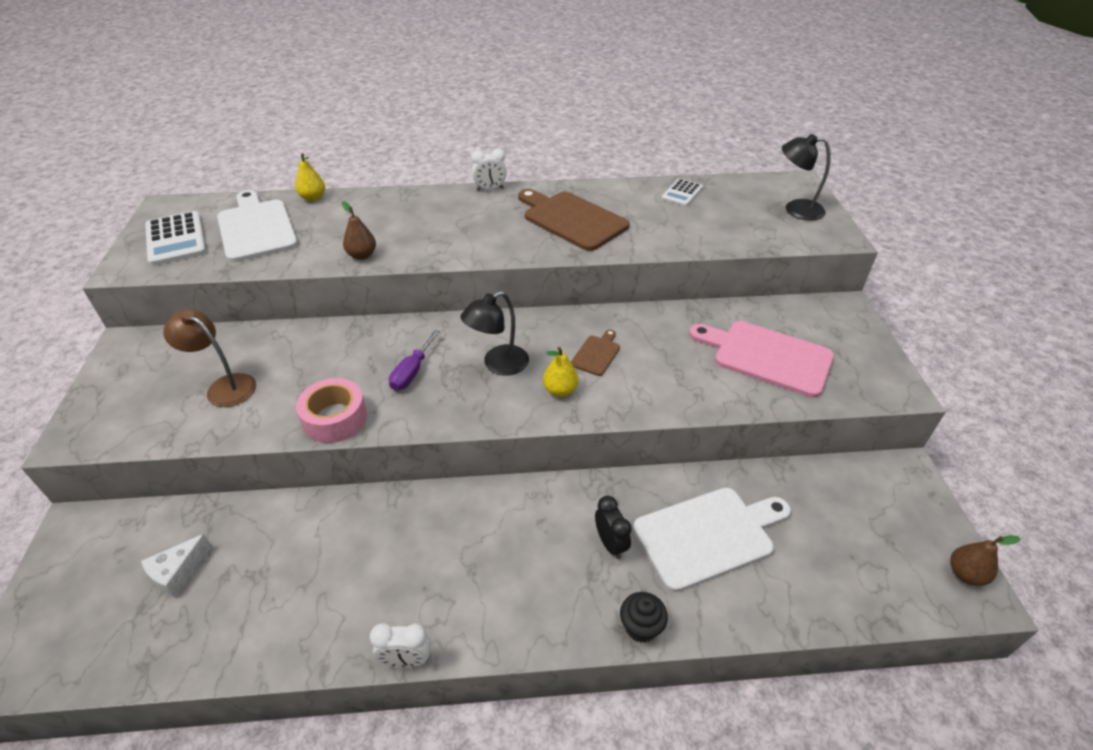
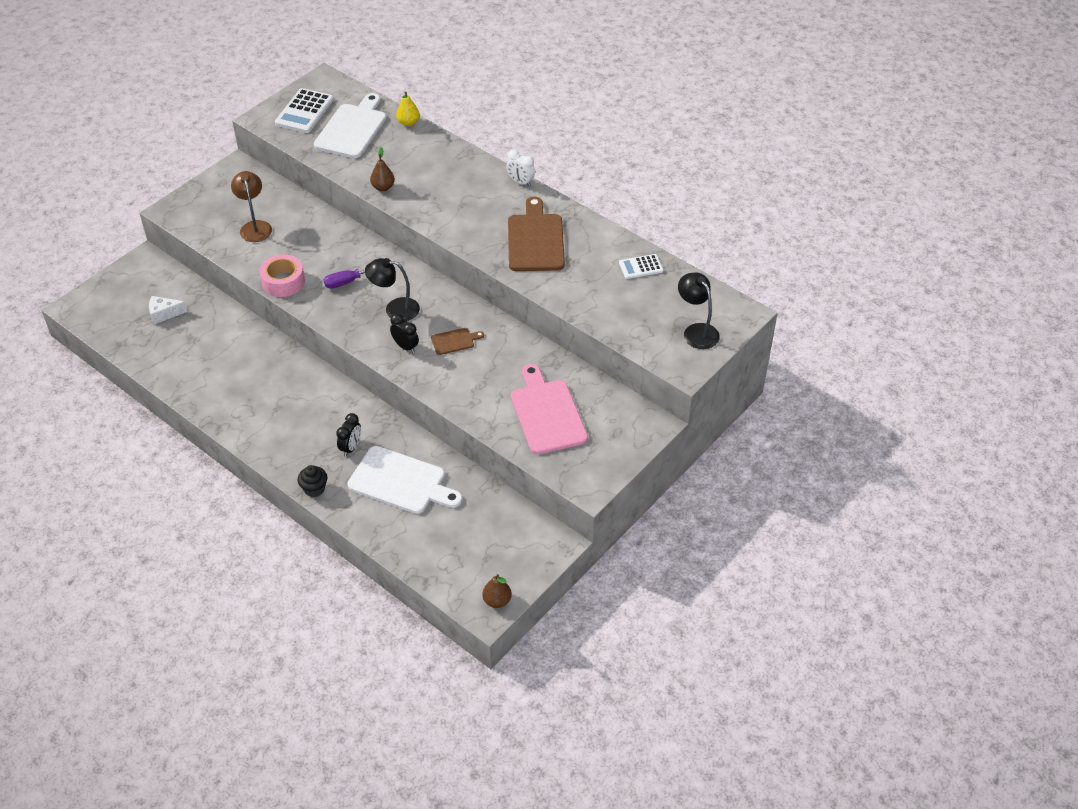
camera: 45 degrees right, 5 degrees up
(406, 660) = (209, 421): white clock -> none
(560, 390) = (405, 347): yellow pear -> black clock

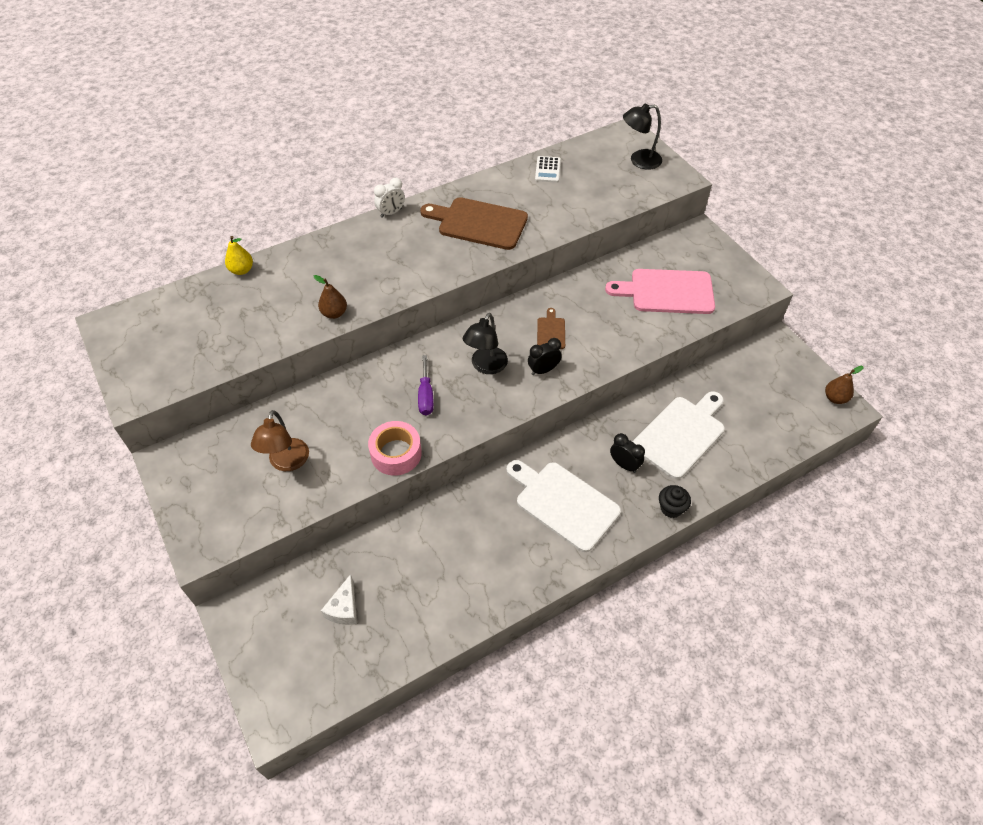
camera: 70 degrees left, 5 degrees up
(255, 226) = (287, 462): brown lamp -> brown lamp turned 90 degrees counterclockwise
(304, 111) = (153, 353): white calculator -> none
(352, 129) = (218, 317): white cutting board -> white cutting board (564, 503)

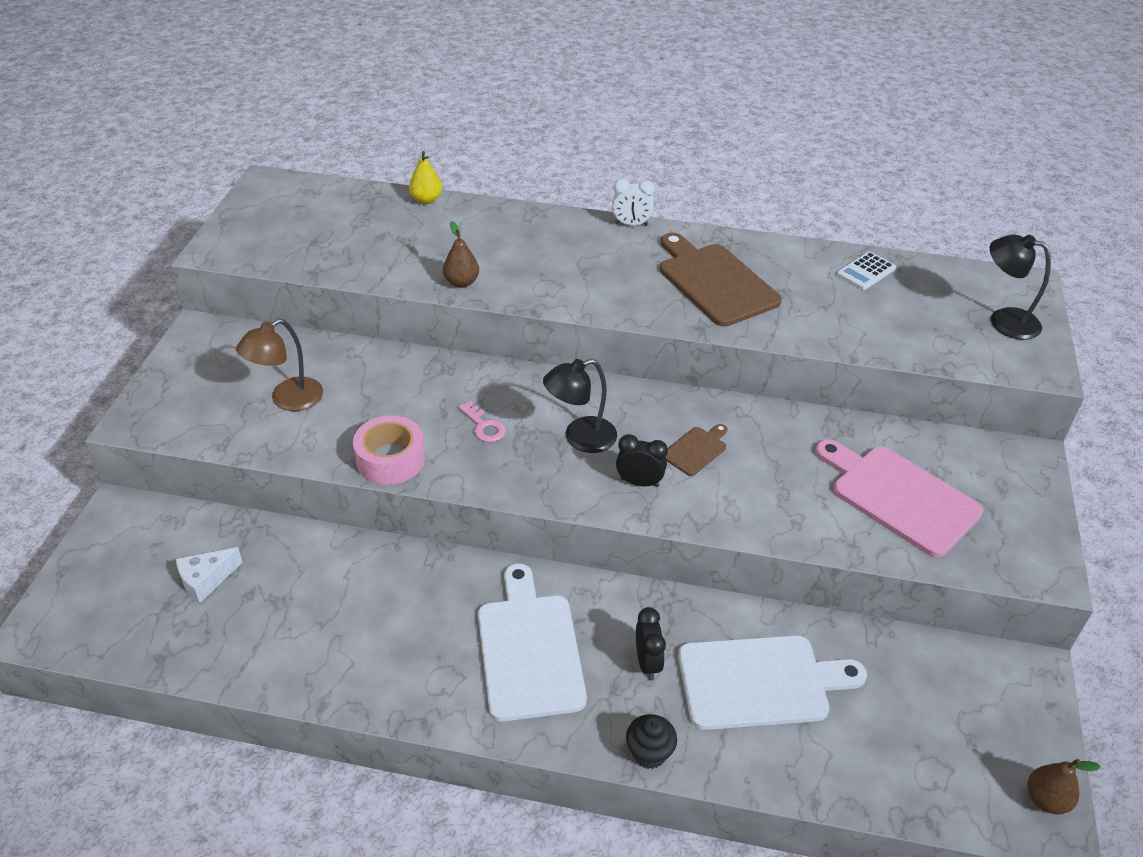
camera: 40 degrees right, 10 degrees down
(426, 396) = (484, 426): purple screwdriver -> pink key

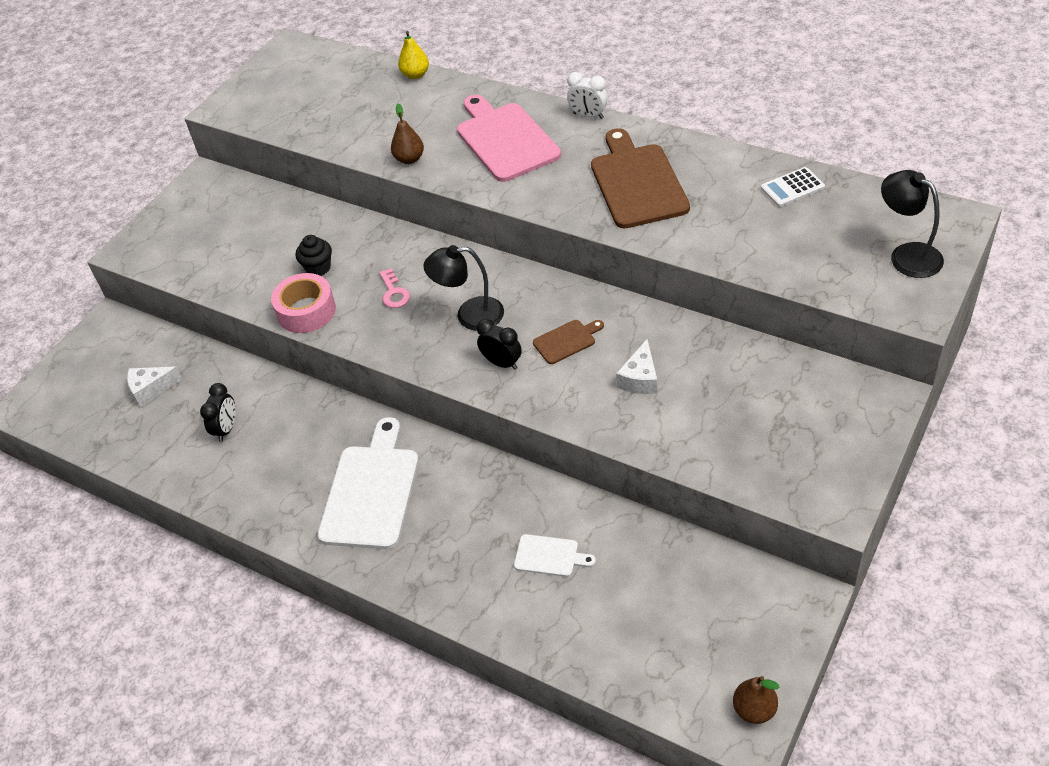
camera: 25 degrees right, 5 degrees up
(288, 400) = (247, 247): brown lamp -> none
(647, 663) = (462, 521): black clock -> black clock (226, 429)
(649, 753) = (429, 594): black cupcake -> black cupcake (318, 268)
(759, 682) = (549, 556): white cutting board -> white cutting board, size x0.48
(790, 476) = (640, 378): none -> white cheese
(899, 497) = (733, 414): pink cutting board -> pink cutting board (505, 140)

